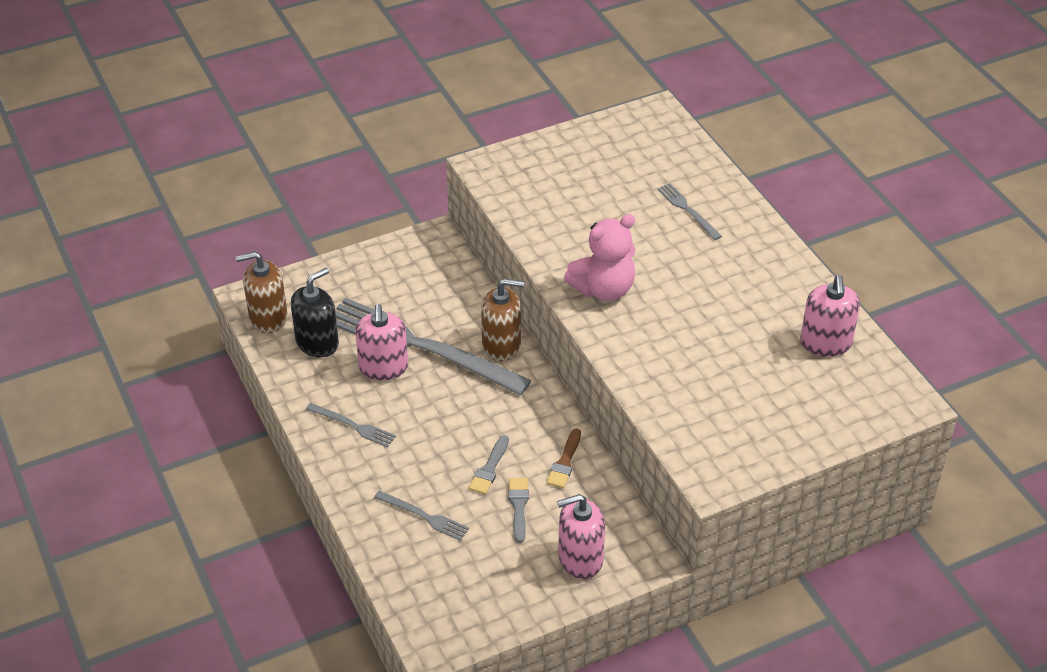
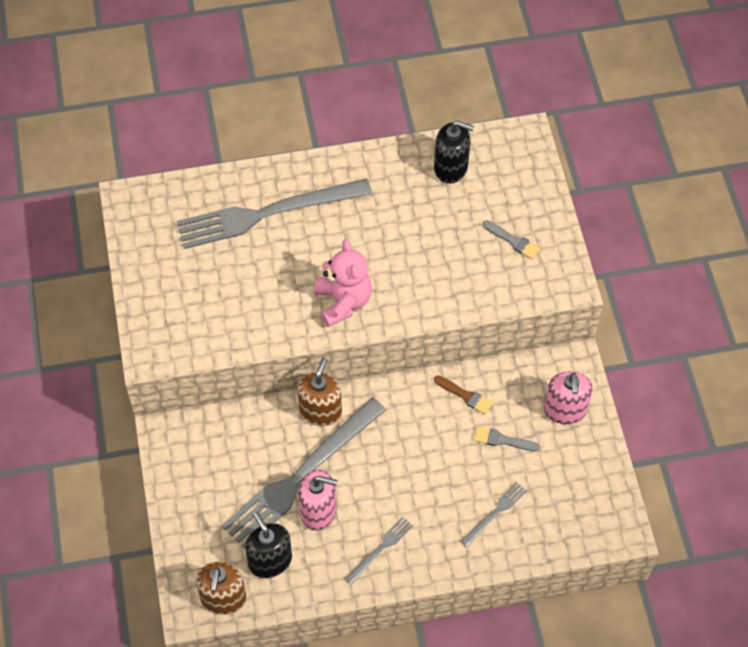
camera: 75 degrees left, 15 degrees up
(489, 468) = (457, 452): grey brush -> grey brush (513, 241)
(687, 210) = (267, 214): grey fork -> grey fork, size x2.38
(825, 343) = (451, 168): pink soap dispenser -> black soap dispenser

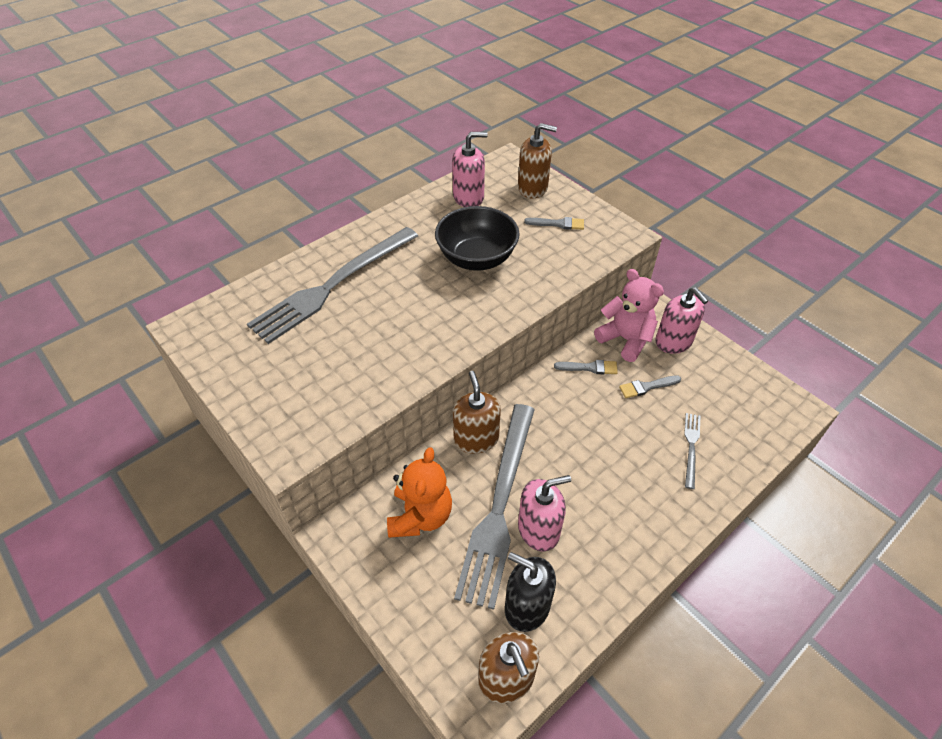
camera: 30 degrees left, 10 degrees down
(236, 452) = (420, 516): none -> orange teddy bear
(343, 302) = (452, 322): pink teddy bear -> pink teddy bear (625, 339)
(380, 548) = (622, 533): grey fork -> none
(409, 244) = (476, 258): none -> black bowl
(451, 168) = (468, 197): black soap dispenser -> pink soap dispenser
(465, 396) = (589, 367): brown brush -> grey brush
(522, 185) = (532, 188): none -> brown soap dispenser

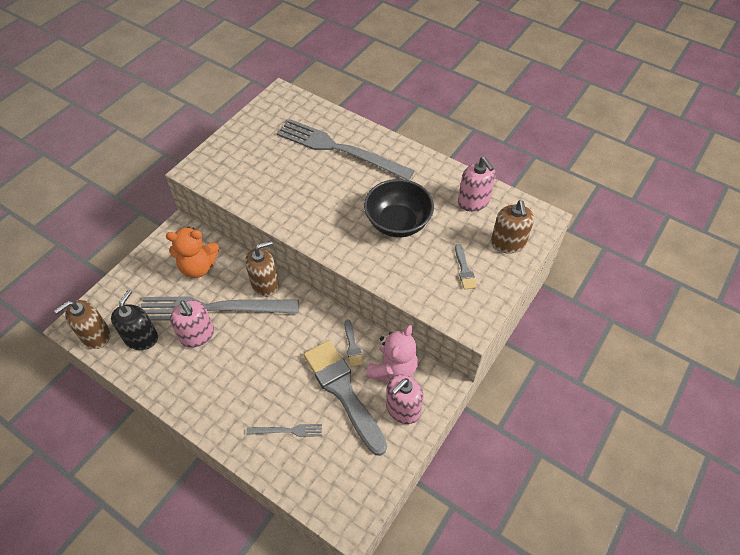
camera: 75 degrees right, 5 degrees up
(647, 387) = (343, 391): grey brush -> grey brush, size x2.35

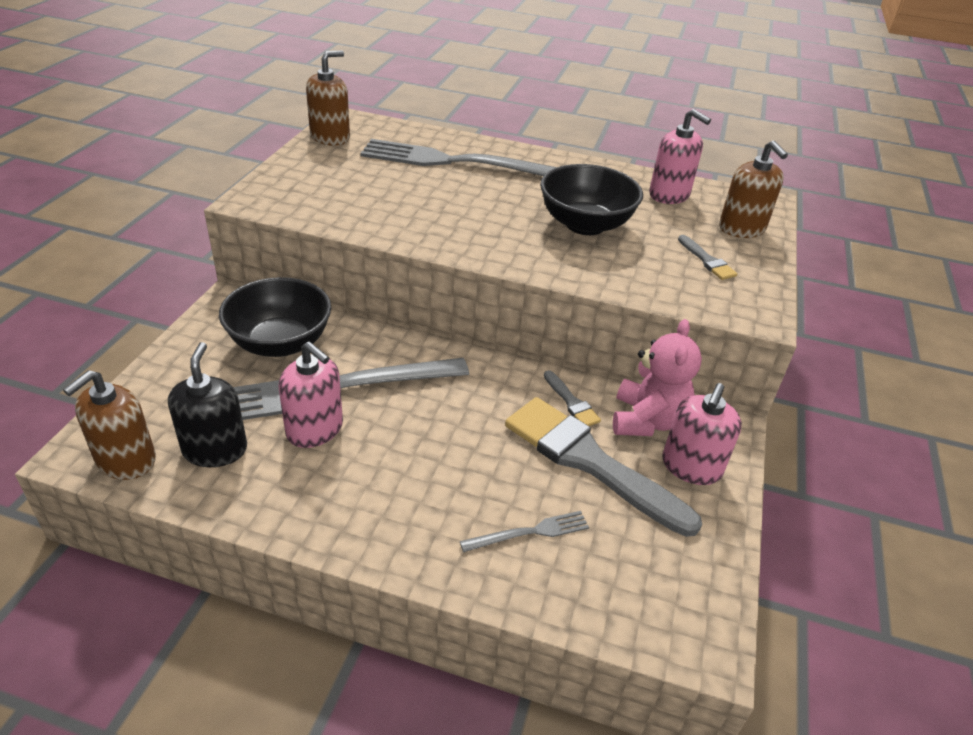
camera: 20 degrees left, 15 degrees down
(198, 267) = (280, 343): orange teddy bear -> black bowl
(265, 284) = (398, 348): brown soap dispenser -> brown soap dispenser (330, 137)

